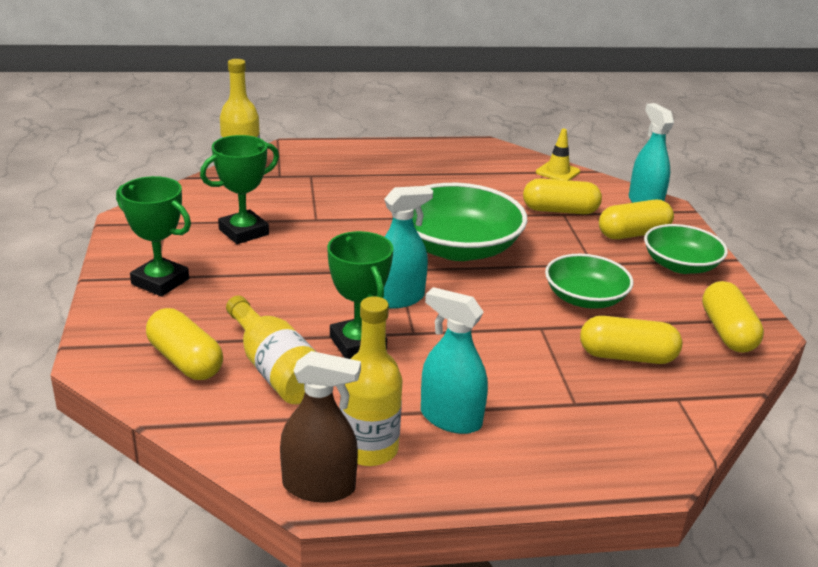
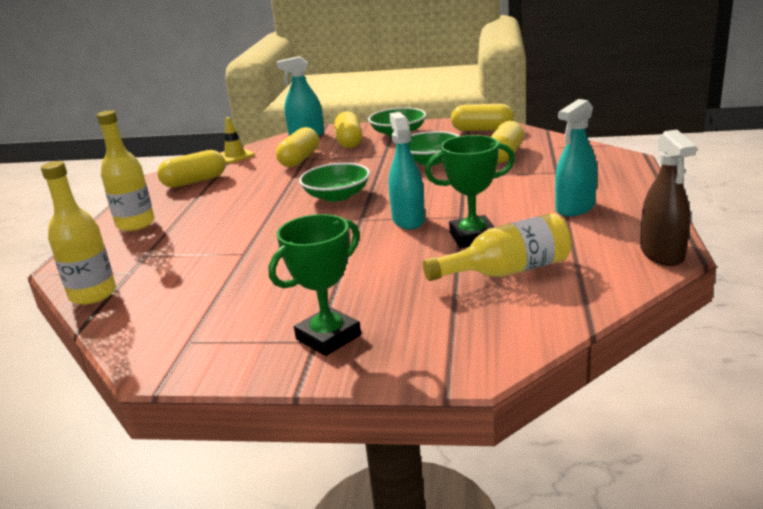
camera: 70 degrees left, 5 degrees down
(185, 361) = (487, 315): yellow capsule -> yellow capsule (194, 181)
(243, 232) = (246, 290): green trophy -> none
(319, 486) = (662, 254): brown spray bottle -> brown spray bottle turned 150 degrees clockwise
(369, 449) = (614, 235): yellow bottle -> yellow bottle (135, 224)
(457, 247) = (337, 196): green bowl -> green bowl, size x0.62

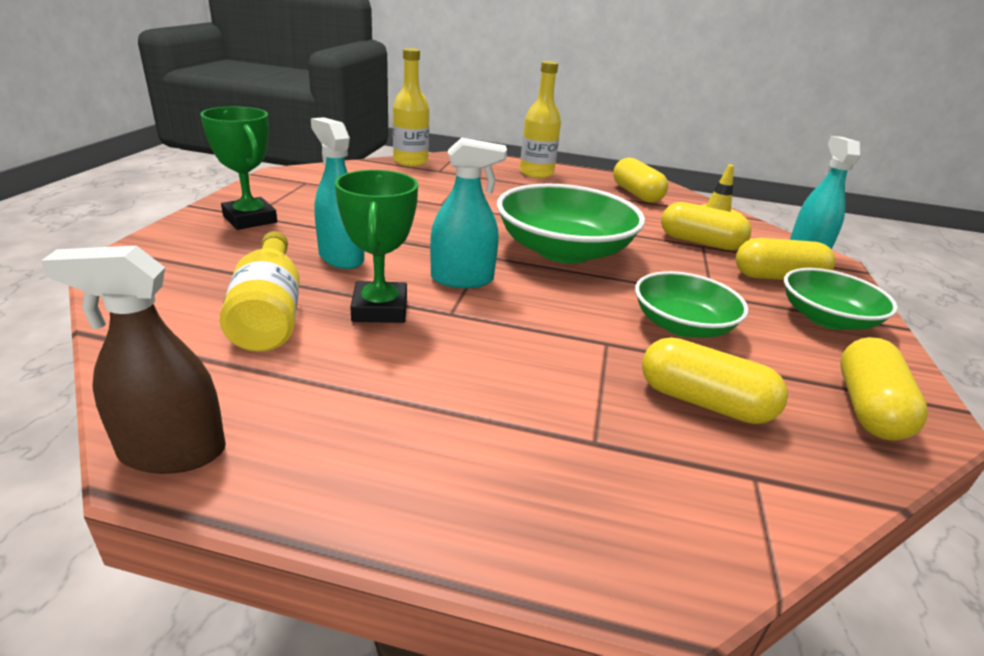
camera: 90 degrees right, 5 degrees up
(337, 196) = (564, 250): green bowl -> green bowl, size x1.62
(575, 208) = (413, 415): turquoise spray bottle -> turquoise spray bottle (341, 257)

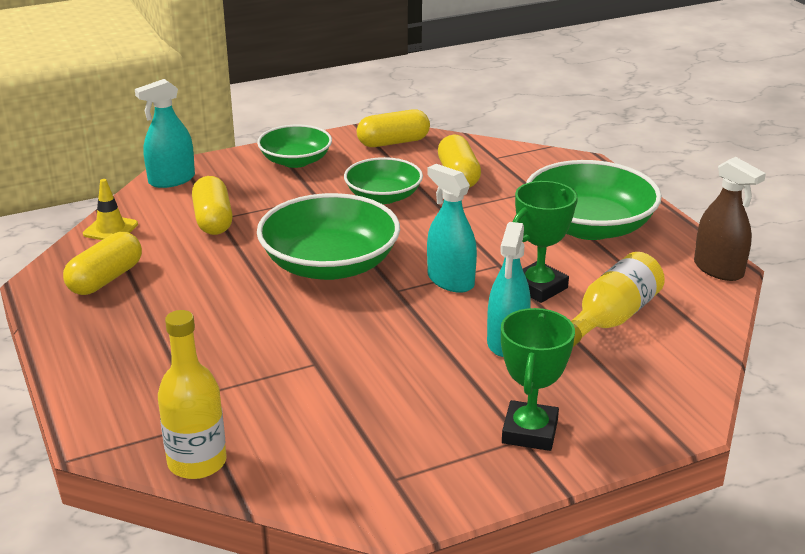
camera: 125 degrees left, 0 degrees up
(437, 419) = (589, 226): none -> green bowl
(536, 173) = (111, 358): yellow bottle -> none
(778, 277) = (246, 182): yellow capsule -> none

